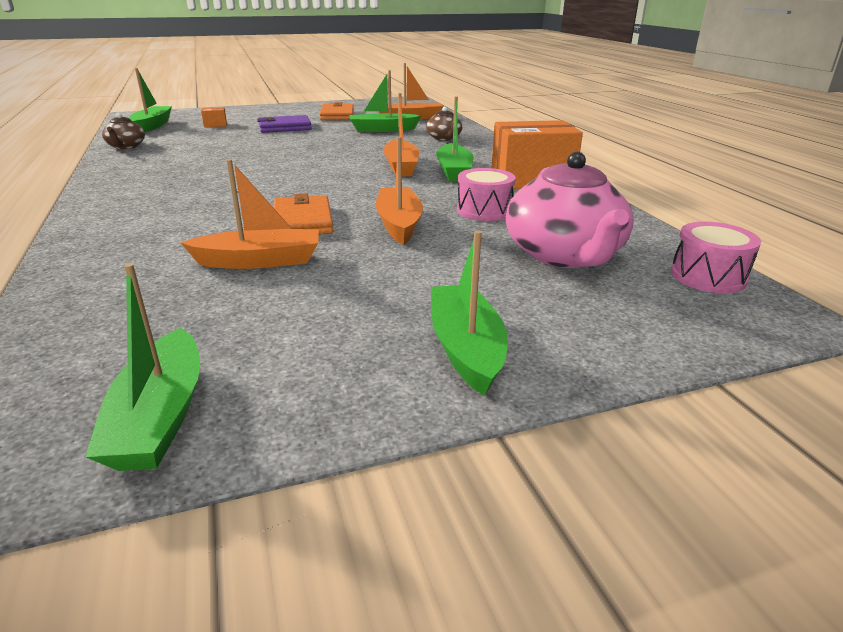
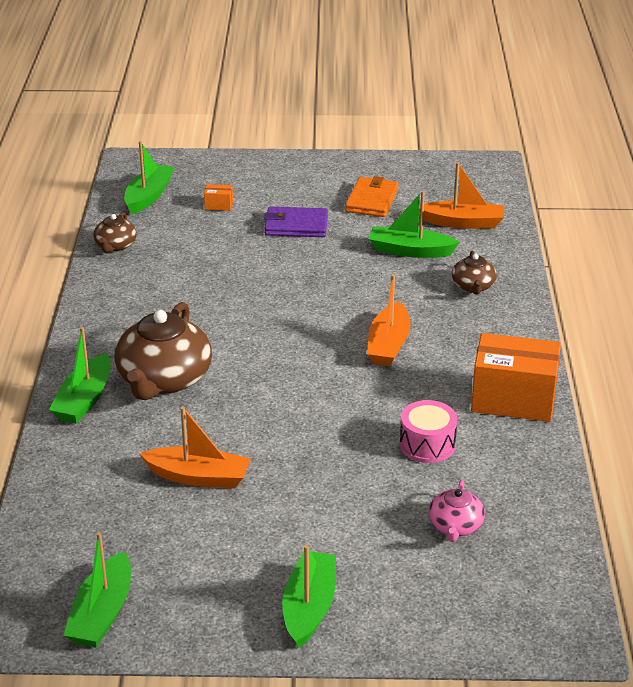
camera: 20 degrees right, 5 degrees up
(195, 205) = (164, 379): none -> brown teapot
(303, 221) = (251, 426): orange wallet -> none
(399, 224) = (335, 450): orange boat -> none
(454, 172) = (440, 367): green boat -> green boat (84, 400)
(564, 255) = (455, 526): pink teapot -> pink teapot, size x0.51
(708, 276) = (558, 581): pink drum -> none

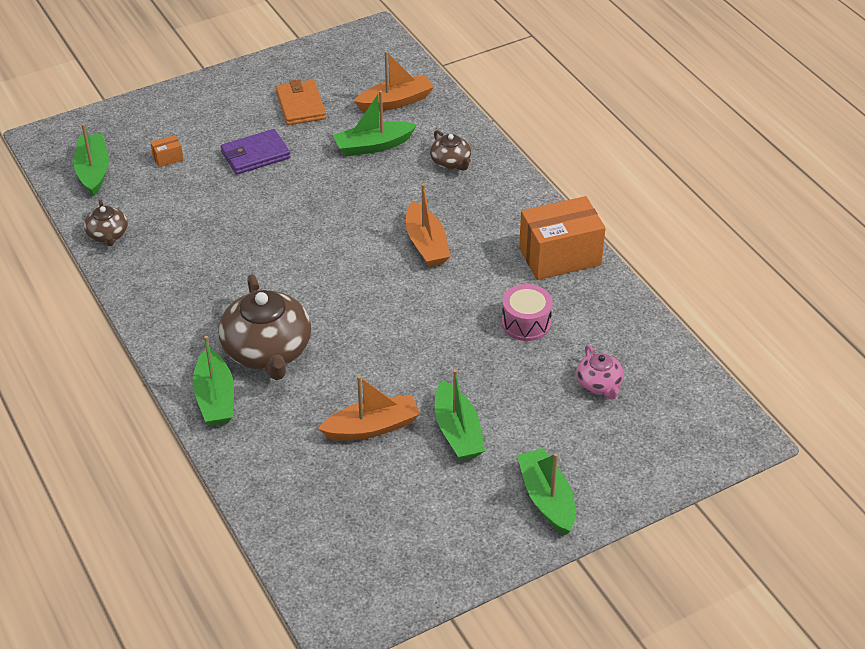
camera: 30 degrees left, 10 degrees up
(102, 613) = (396, 577): green boat -> green boat (457, 432)

